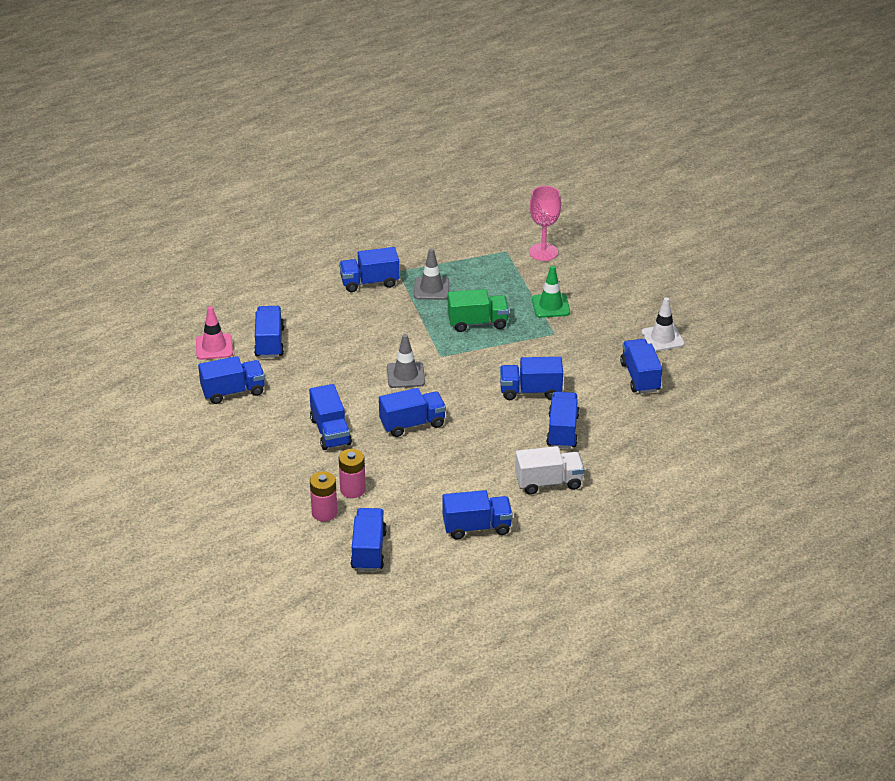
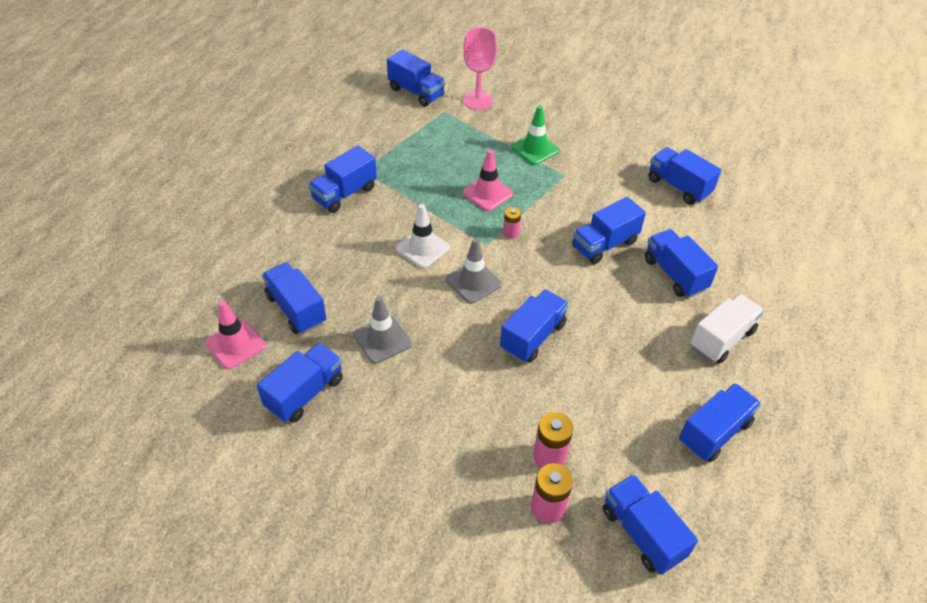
camera: 35 degrees left, 10 degrees up
(330, 431) = (458, 391): blue truck -> blue truck (416, 92)
(431, 289) = (411, 176): grey traffic cone -> grey traffic cone (382, 340)
(466, 356) = (511, 233): none -> pink battery
(477, 323) = (487, 193): green truck -> pink traffic cone
(662, 338) = (656, 141): white traffic cone -> white traffic cone (422, 248)

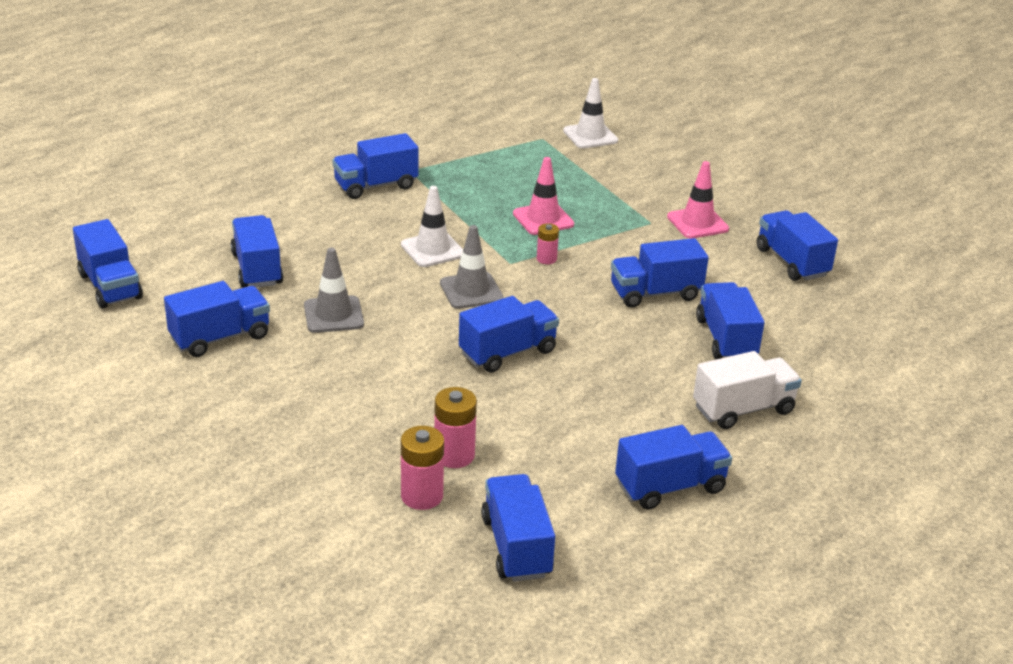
camera: 20 degrees right, 15 degrees down
(235, 344) = (174, 282): pink traffic cone -> pink traffic cone (697, 223)
(416, 92) = (520, 115): blue truck -> blue truck (110, 286)
(477, 100) = (590, 136): pink goblet -> white traffic cone
(535, 149) = (630, 192): green traffic cone -> none

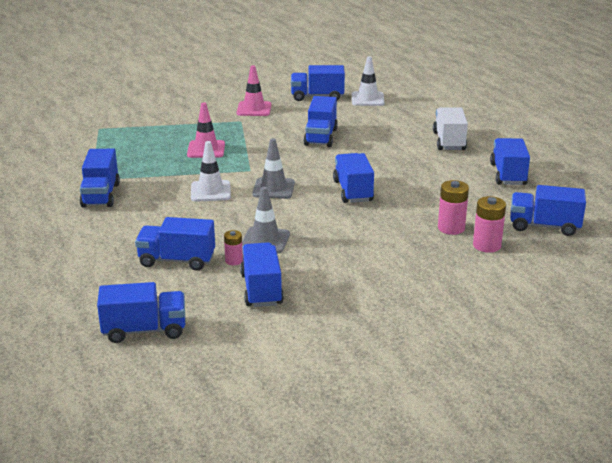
camera: 65 degrees left, 5 degrees down
(546, 259) = (255, 158): pink battery -> pink battery (234, 261)
(590, 136) = (114, 114): white traffic cone -> white traffic cone (367, 99)
(726, 339) = (381, 130): blue truck -> none

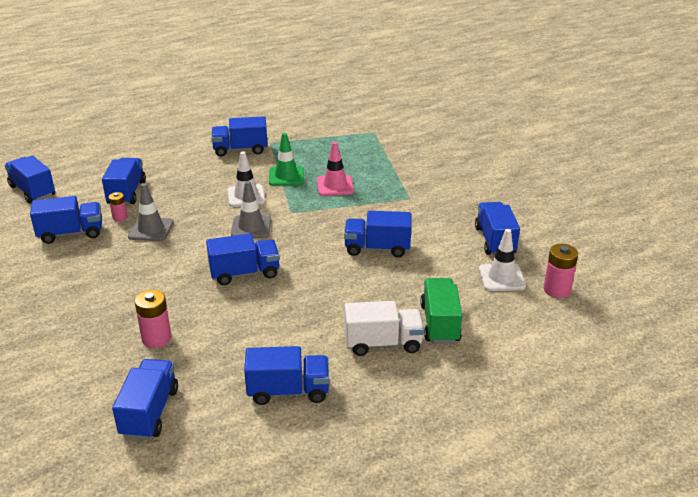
camera: 85 degrees right, 5 degrees up
(144, 330) = (32, 191): blue truck -> blue truck turned 150 degrees clockwise
(176, 171) = (286, 176): none -> green traffic cone
(254, 109) = (443, 203): pink traffic cone -> none
(424, 122) = (440, 323): none -> green truck
(486, 245) = (114, 363): pink battery -> pink battery (557, 290)

